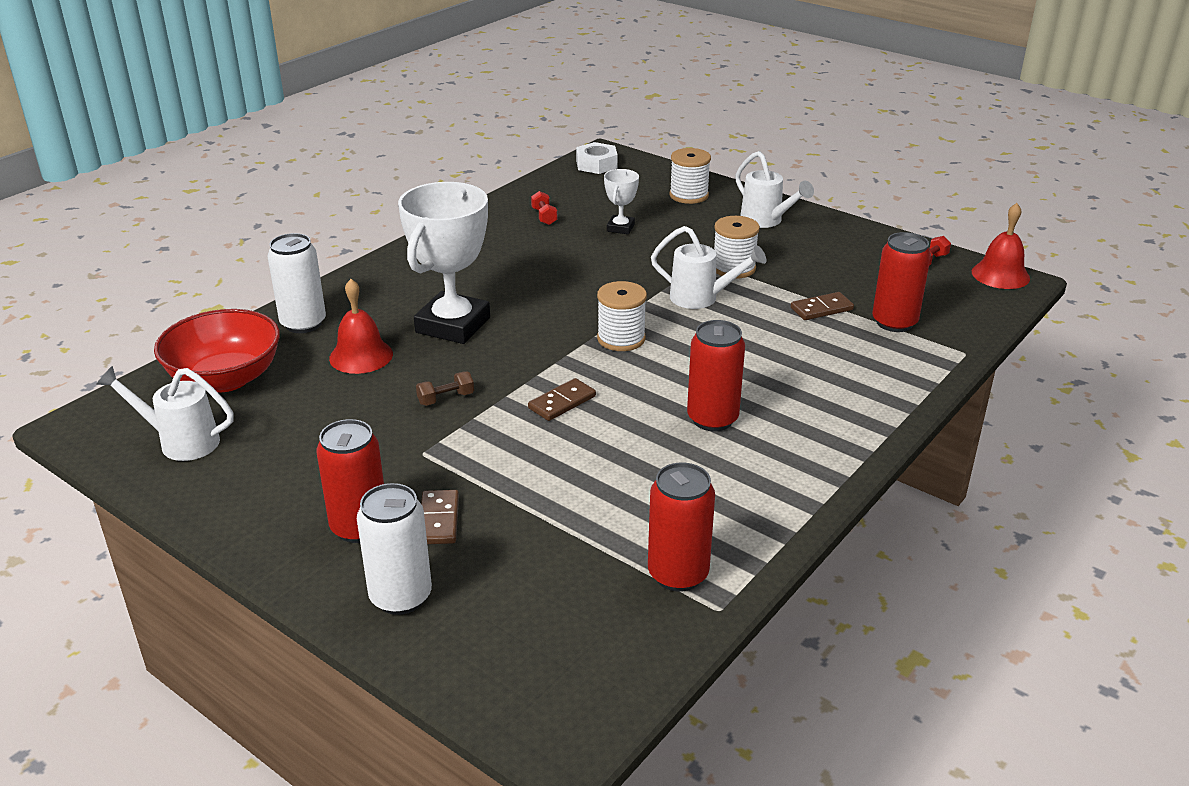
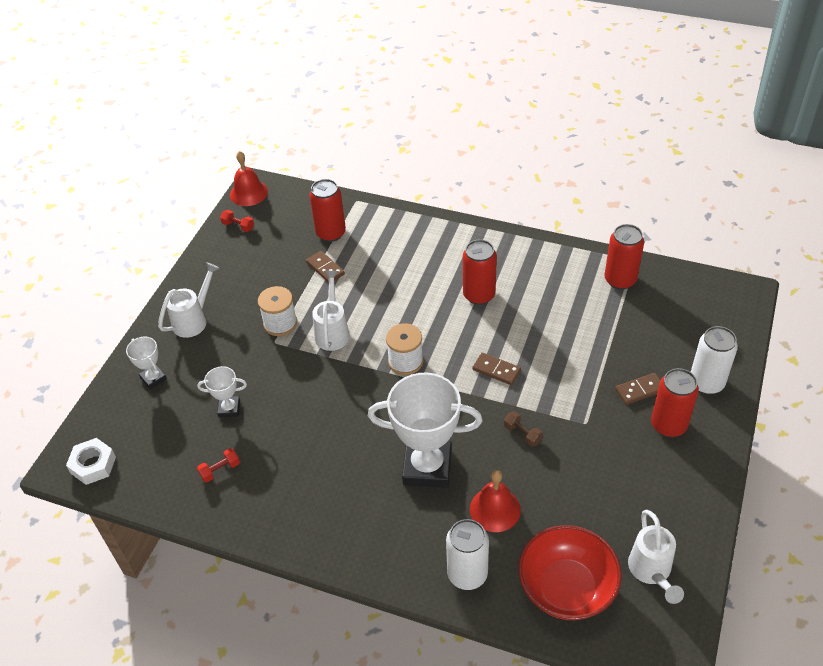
camera: 105 degrees left, 15 degrees up
(689, 195) = (153, 378): white spool -> white trophy

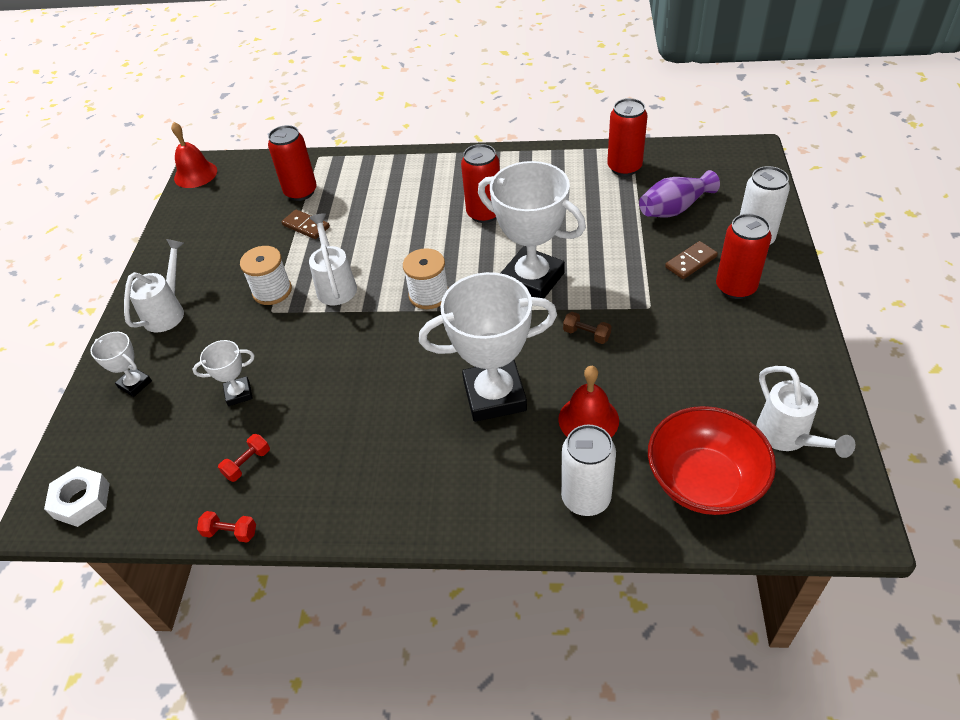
camera: 15 degrees left, 0 degrees up
(238, 226) = (193, 208): red dumbbell -> red dumbbell (230, 532)
(496, 370) = (532, 280): brown domino -> white trophy
(648, 333) = (674, 208): none -> purple vase

